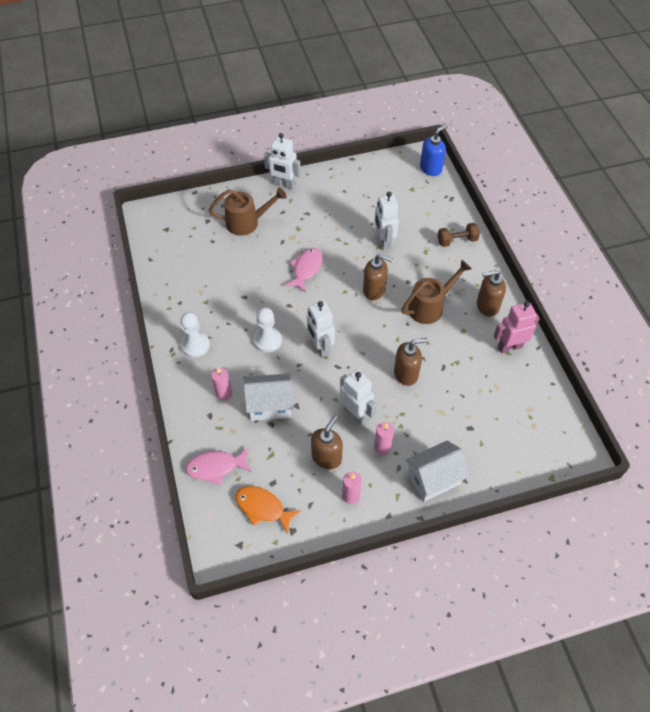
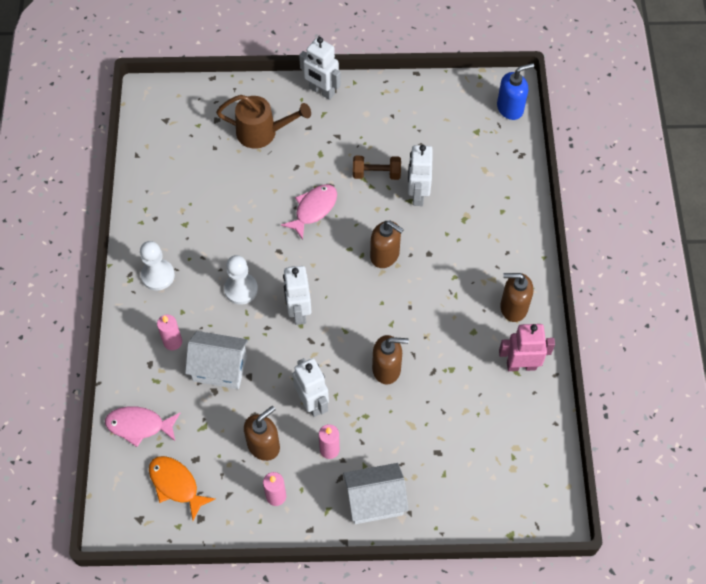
camera: 15 degrees right, 5 degrees up
(430, 306) = (444, 292): brown watering can -> none
(457, 241) = (507, 214): brown dumbbell -> brown dumbbell (376, 174)

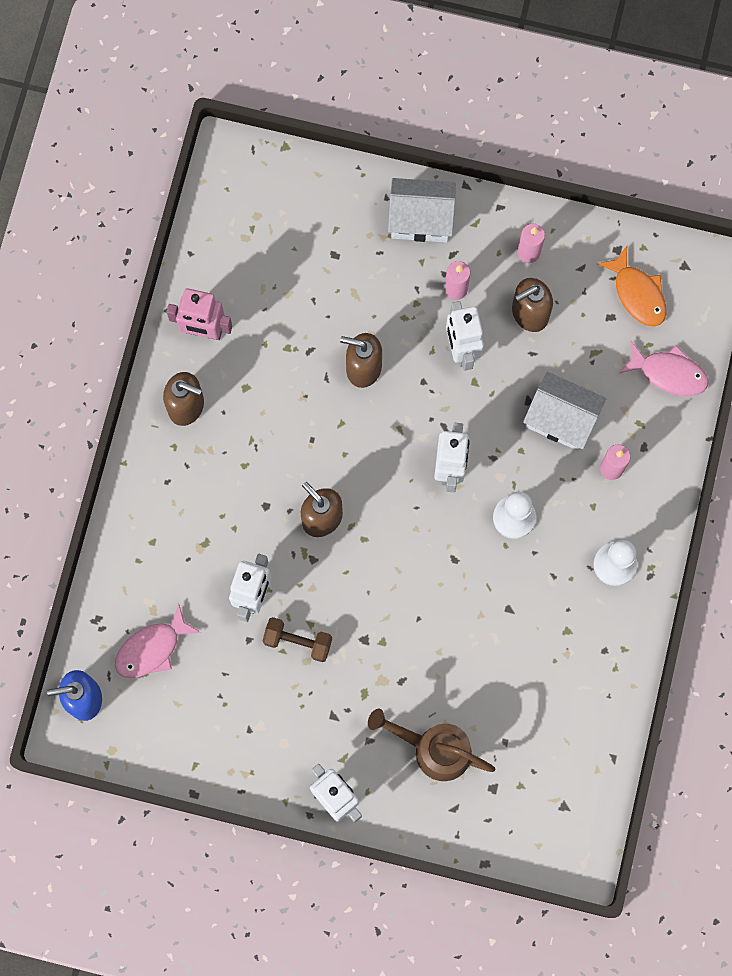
camera: 165 degrees left, 15 degrees up
(313, 209) = (395, 608): pink fish -> pink fish (152, 648)

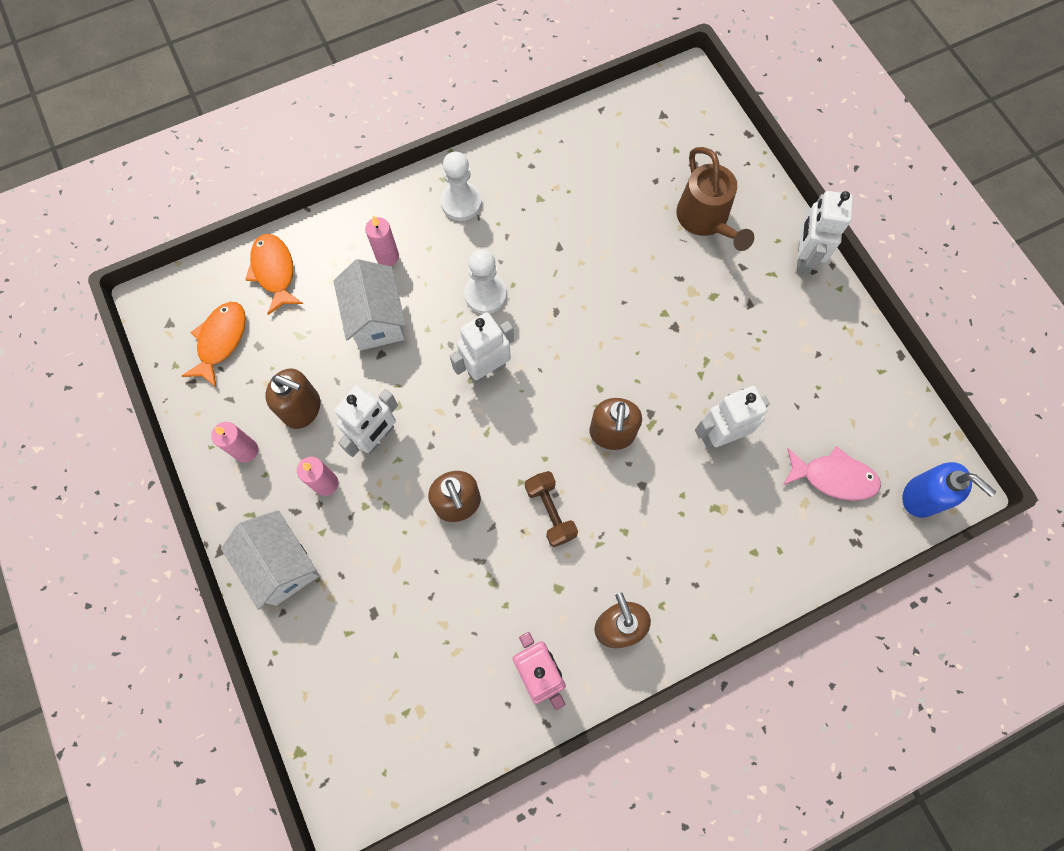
camera: 130 degrees left, 5 degrees down
(298, 641) = (722, 372): brown dumbbell -> brown dumbbell (550, 512)
(668, 373) = (274, 272): pink fish -> orange fish

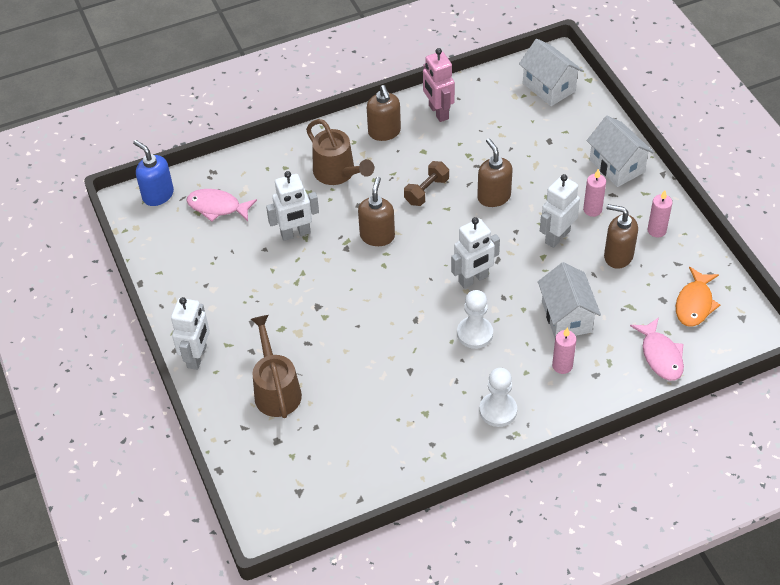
camera: 175 degrees left, 20 degrees down
(274, 272) = (660, 355): orange fish -> pink fish
(364, 732) = (549, 87): none -> white house
(550, 512) = (426, 191): brown dumbbell -> brown dumbbell turned 60 degrees clockwise
(676, 542) = (338, 173): none -> brown watering can

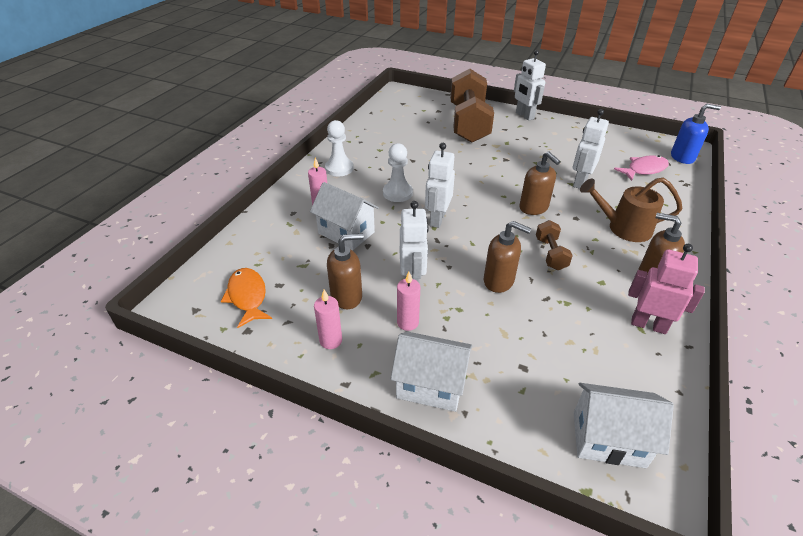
camera: 135 degrees right, 10 degrees down
(276, 389) = (468, 123): brown watering can -> brown dumbbell
(660, 355) = (252, 246): pink fish -> none

